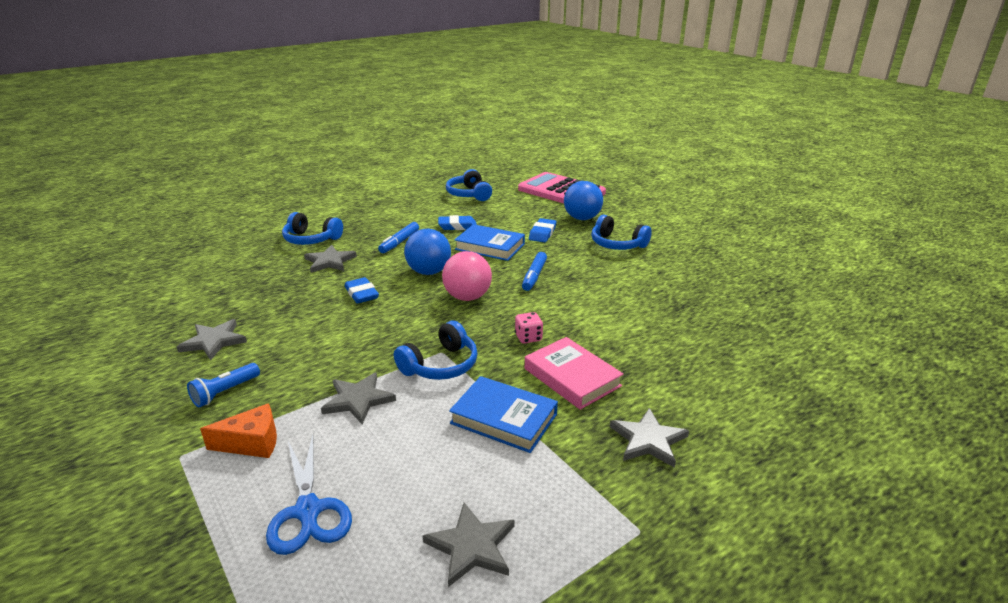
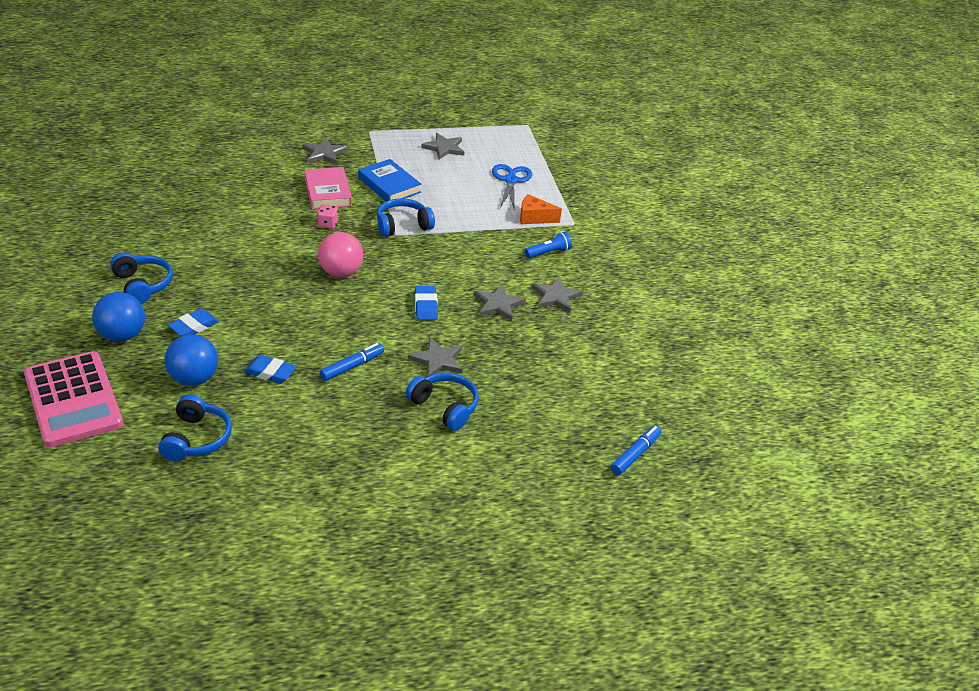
camera: 160 degrees left, 10 degrees up
(358, 400) = (466, 221): grey star -> grey star (498, 304)
(429, 272) = (352, 312): blue ball -> blue ball (194, 379)
(490, 246) = (266, 326): blue book -> none
(534, 276) = (264, 275): blue marker -> blue marker (635, 454)

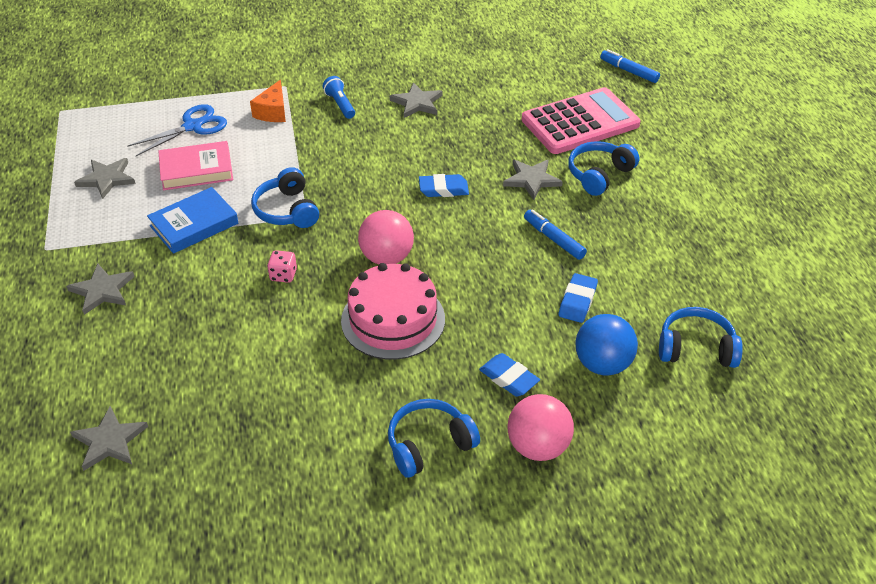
camera: 85 degrees left, 5 degrees up
(73, 400) = (666, 472): pink calculator -> pink calculator (580, 122)
(122, 335) = (538, 447): blue ball -> pink ball
(270, 273) = (393, 319): none -> pink cake
(328, 192) = (206, 280): pink book -> pink book (196, 170)
(498, 304) = (434, 140): grey star -> grey star (109, 441)
(511, 180) = (192, 126): blue scissors -> blue scissors turned 135 degrees clockwise

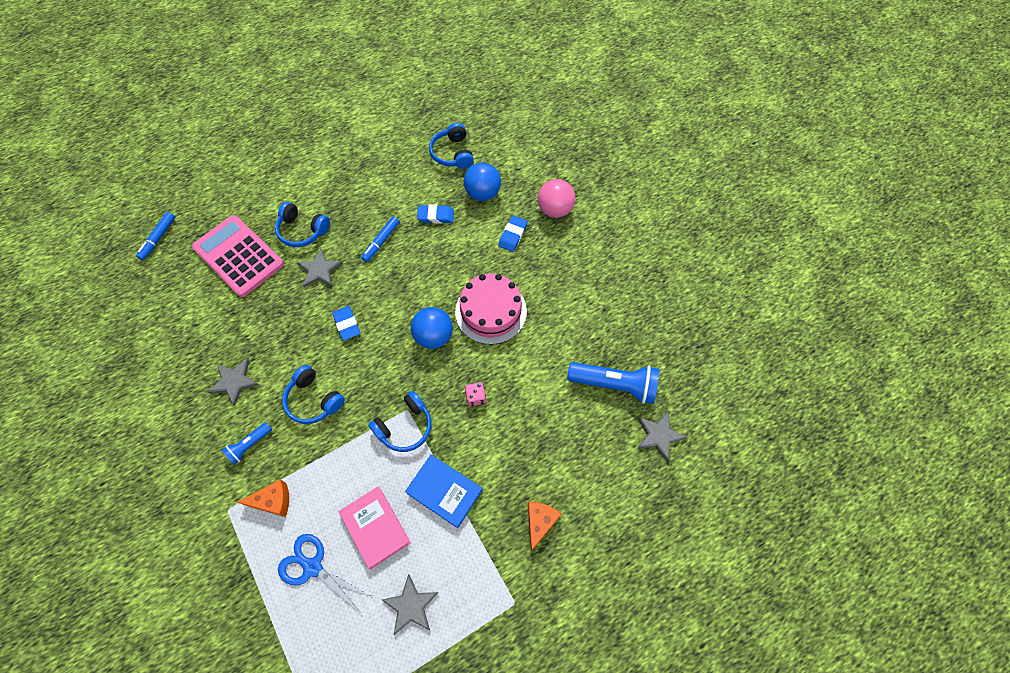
camera: 110 degrees left, 20 degrees up
(102, 290) = (540, 522): grey star -> orange cheese
(209, 418) = (614, 385): none -> blue flashlight
(387, 257) = (434, 336): pink ball -> blue ball
(429, 444) = (577, 260): blue headphones -> blue headphones (313, 400)

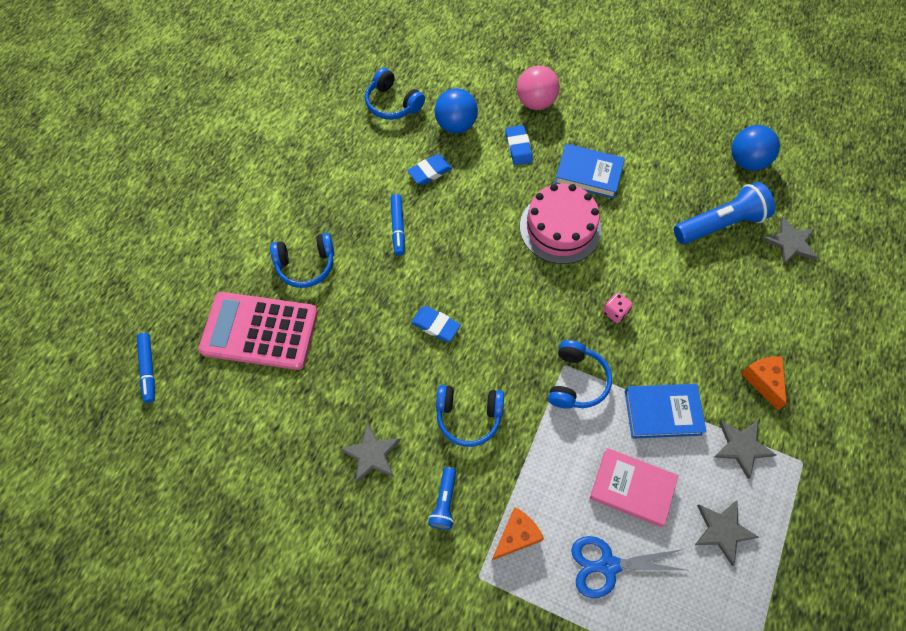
camera: 35 degrees left, 0 degrees up
(319, 270) = (360, 292): grey star -> grey star (742, 447)
(434, 336) = (528, 283): blue ball -> blue ball (746, 161)
(547, 285) = (588, 174): none -> blue book

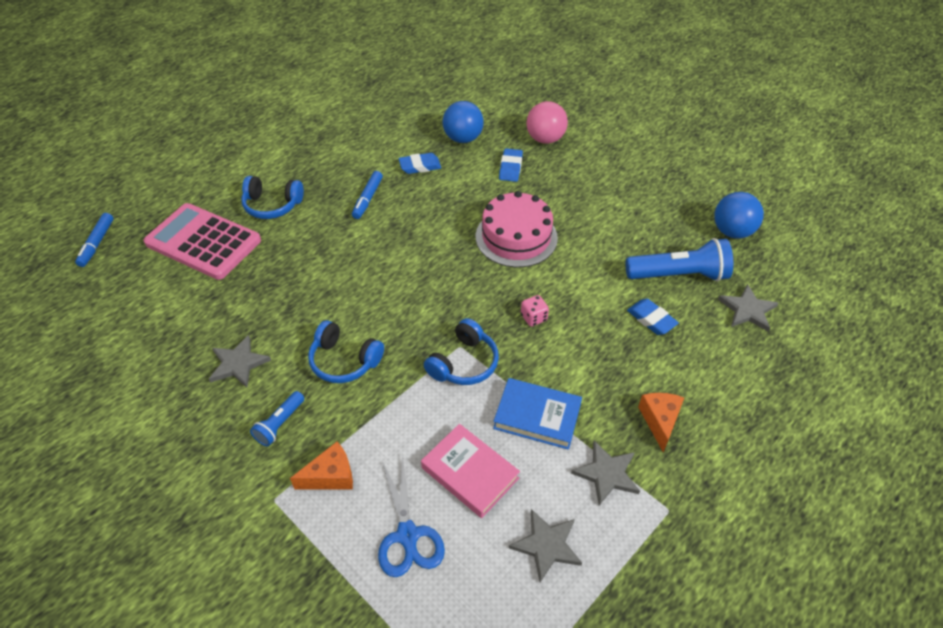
camera: 20 degrees right, 15 degrees down
(392, 104) = (416, 111): blue headphones -> none
(435, 325) = (357, 280): blue eraser -> blue eraser (651, 319)
(588, 174) = (566, 203): blue book -> none
(608, 565) = (407, 535): blue scissors -> blue scissors turned 120 degrees counterclockwise

